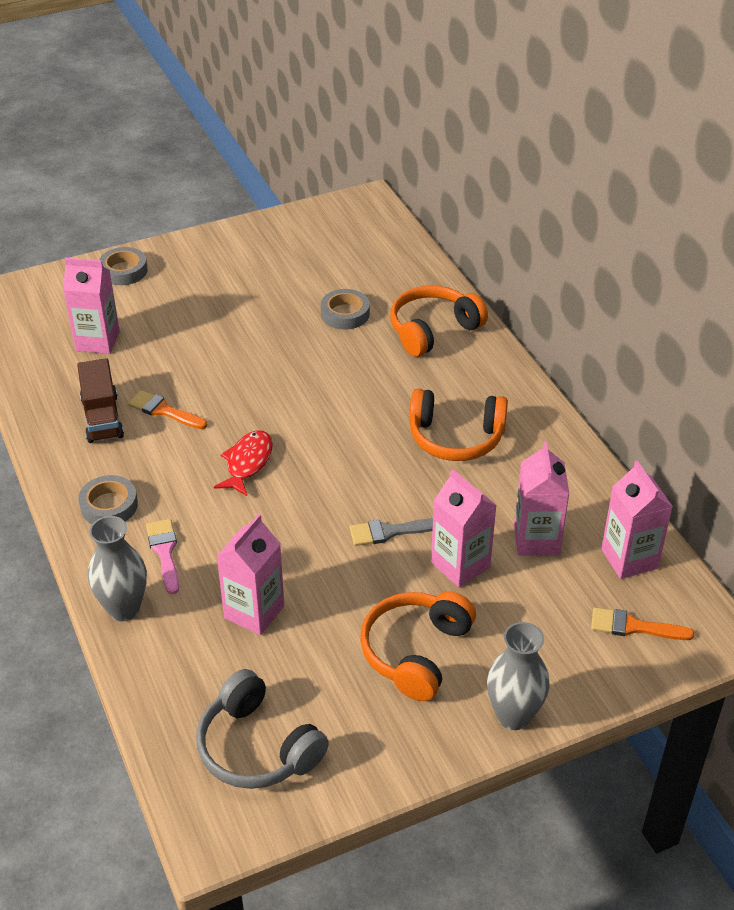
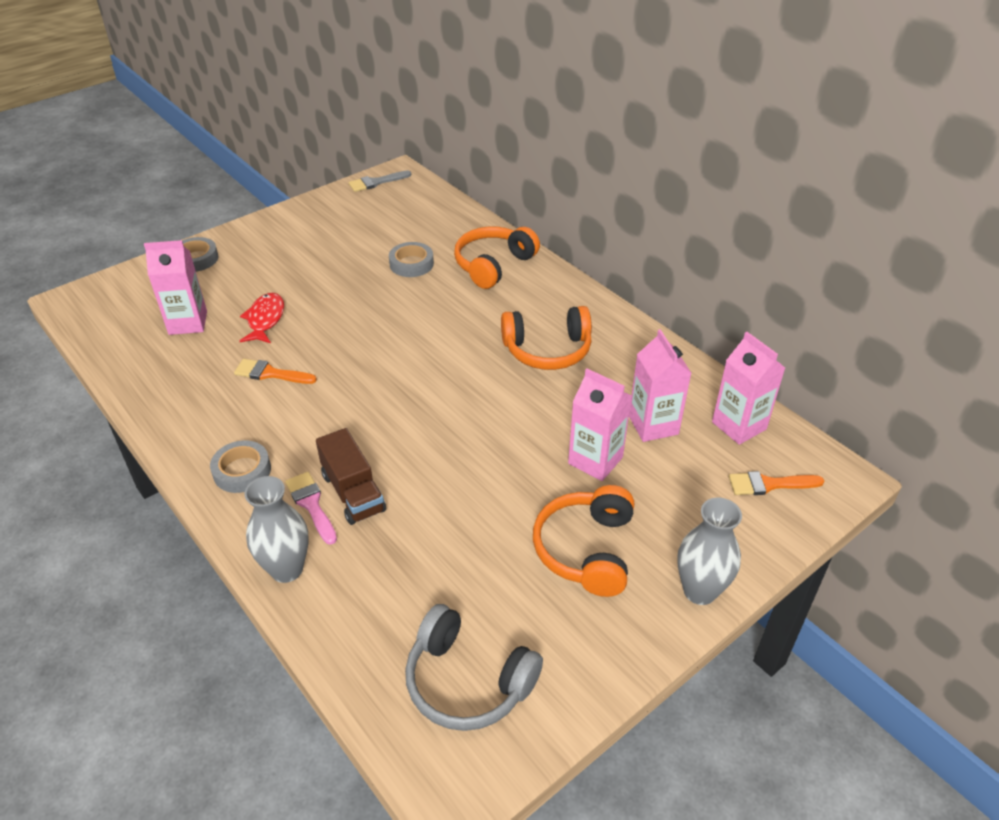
camera: 15 degrees left, 0 degrees up
(102, 418) = (212, 390): brown truck -> brown truck (353, 492)
(247, 463) = (366, 406): red fish -> red fish (265, 319)
(254, 612) = (418, 544): pink carton -> none
(390, 532) = (520, 443): grey brush -> grey brush (376, 182)

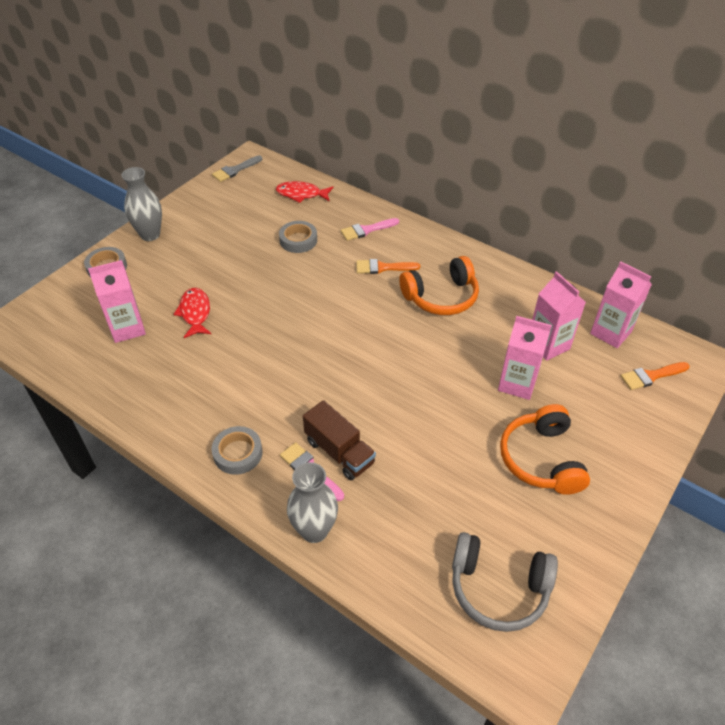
camera: 15 degrees left, 5 degrees up
(271, 373) = (222, 361): orange brush -> orange brush (383, 267)
(437, 217) = (301, 194): none -> red fish
(493, 265) = (366, 230): orange headphones -> pink brush
(699, 591) = (636, 473): grey vase -> grey vase (150, 235)

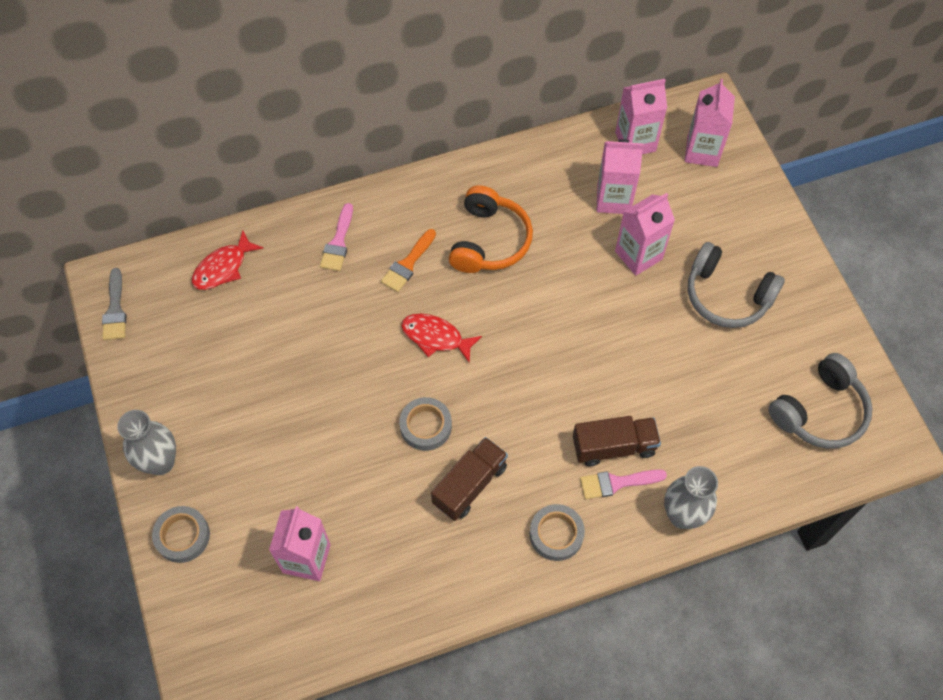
camera: 55 degrees left, 15 degrees up
(195, 313) = (335, 478): red fish -> red fish (435, 337)
(241, 383) = (470, 485): none -> brown truck
(298, 240) = (300, 316): grey tape -> grey tape (425, 426)
(541, 459) = (727, 295): orange headphones -> grey headphones
(651, 376) = (702, 151): orange brush -> pink carton

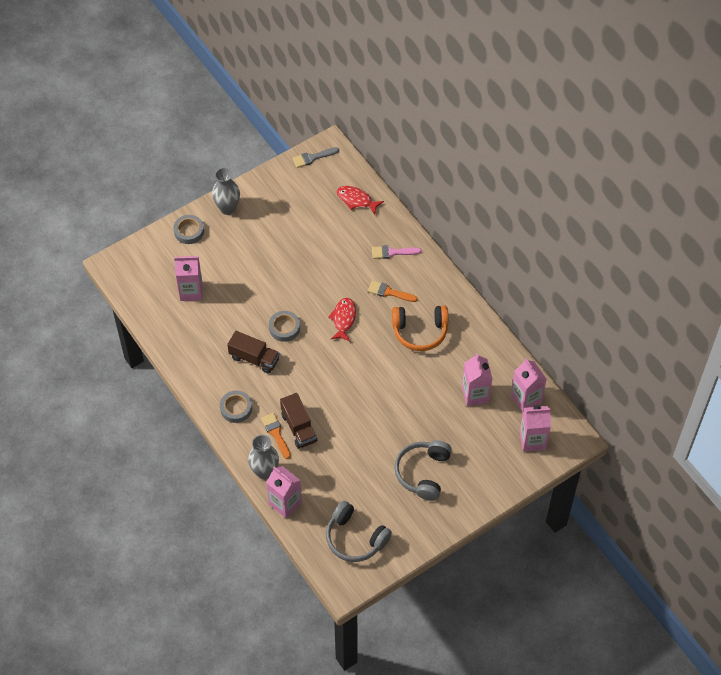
camera: 75 degrees right, 5 degrees down
(617, 483) = (276, 433): pink brush -> orange brush
(638, 255) = (437, 417): pink carton -> pink carton (285, 503)

